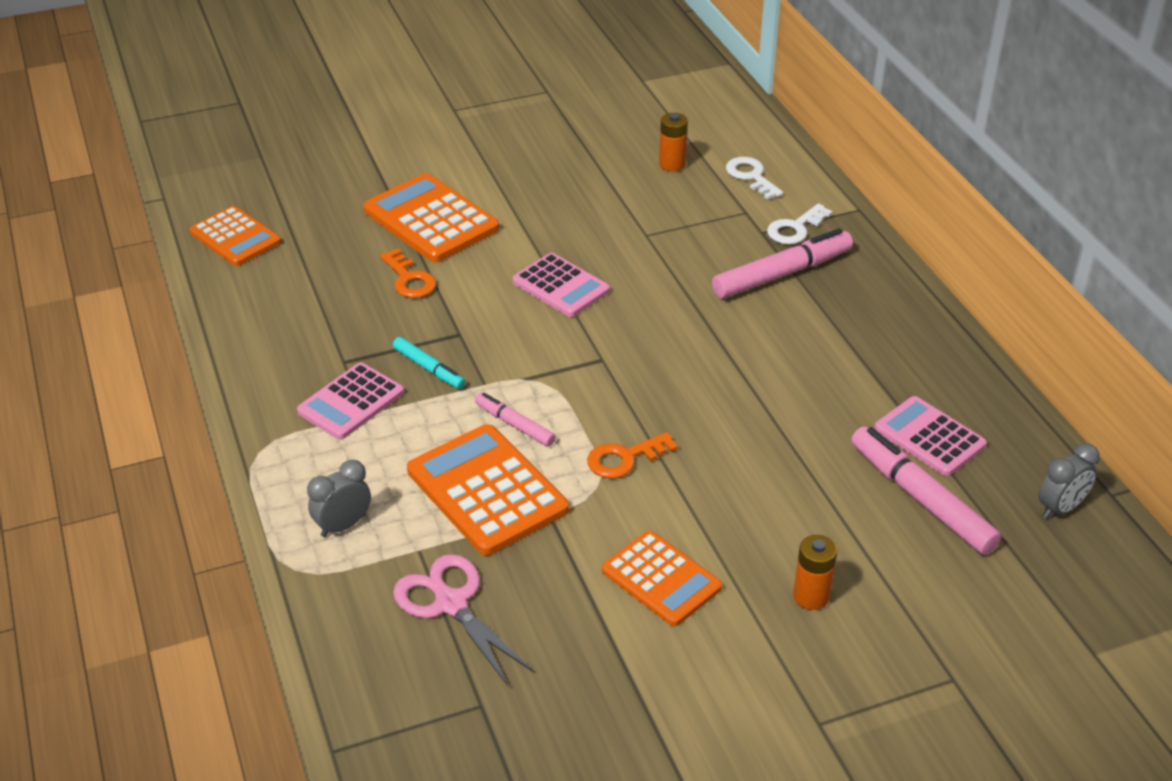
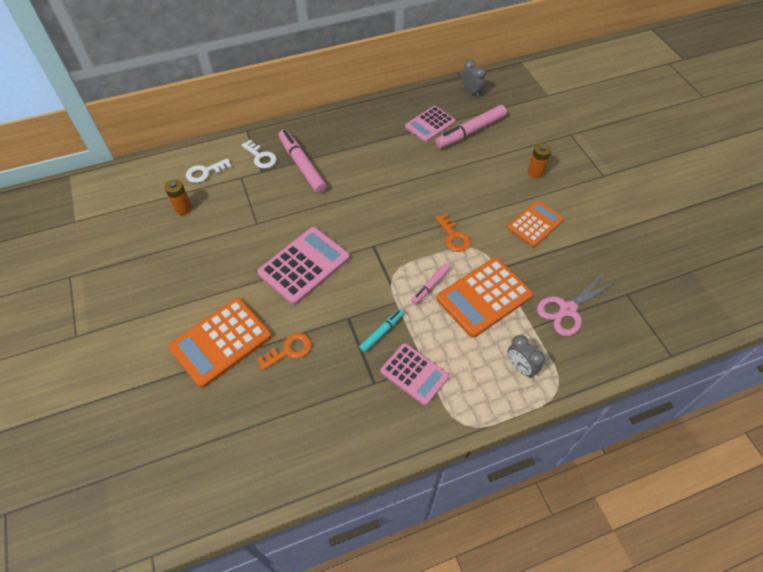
camera: 90 degrees left, 15 degrees up
(235, 237) = (222, 480): orange calculator -> none
(561, 286) = (304, 265): pink calculator -> pink calculator, size x1.51

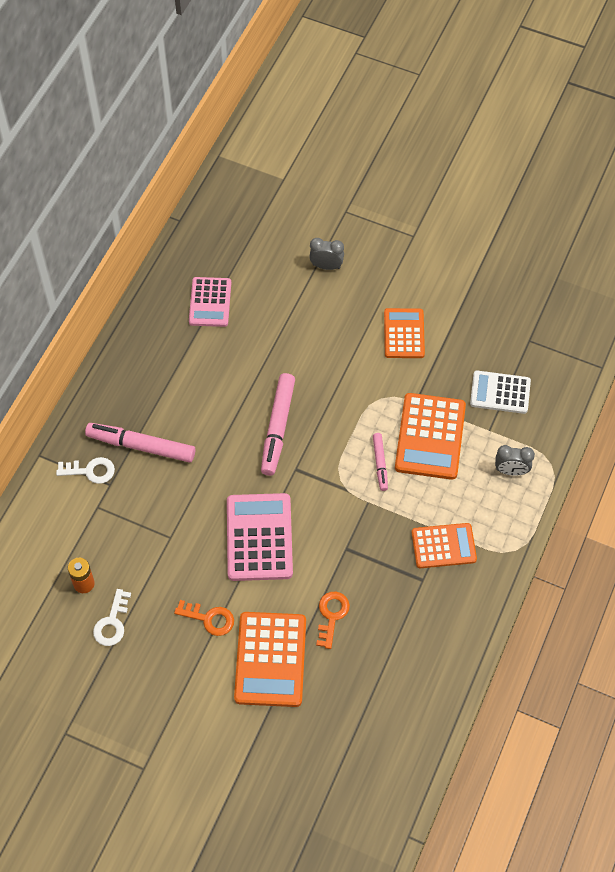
camera: 45 degrees left, 5 degrees up
(205, 172) = (56, 532): white key -> white key (112, 623)
(382, 332) = (385, 536): turquoise marker -> none
(414, 374) = (443, 546): pink calculator -> orange calculator
(453, 236) = (351, 402): orange key -> orange key (209, 618)
(470, 132) = (255, 280): pink marker -> pink marker (277, 428)
(471, 92) = (208, 232): grey clock -> grey clock (326, 266)
(535, 172) = (355, 279): orange battery -> none
(567, 310) = (500, 392): pink scissors -> white calculator

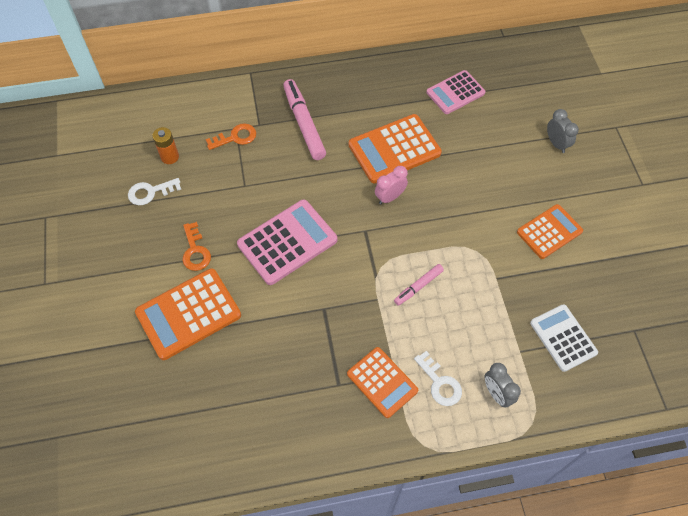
camera: 55 degrees right, 0 degrees up
(90, 471) = (261, 107): white key -> white key (440, 383)
(277, 428) = (390, 197): pink marker -> pink clock
(331, 615) = (256, 335): orange key -> orange key (235, 137)
(430, 437) = (474, 309): orange calculator -> orange calculator (394, 149)

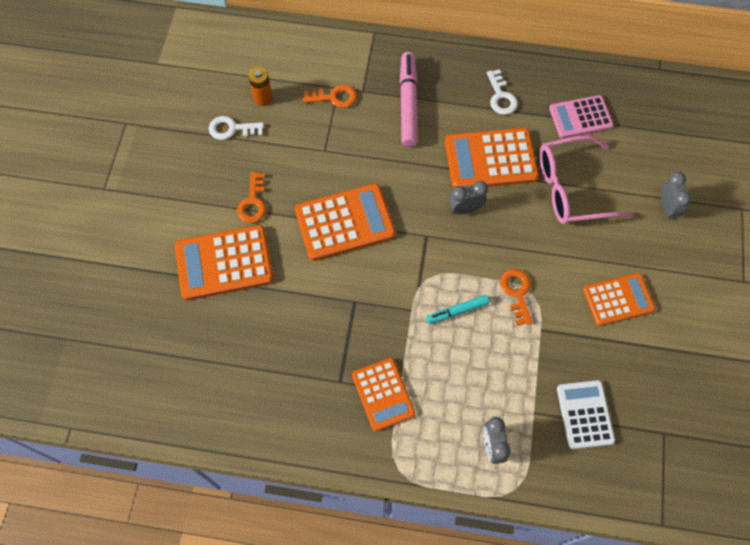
camera: 20 degrees right, 5 degrees up
(287, 242) = (345, 222): pink calculator -> orange calculator
(390, 197) = (465, 209): pink clock -> grey clock
(418, 286) = (457, 311): pink marker -> turquoise marker
(440, 383) = (439, 415): white key -> white key (501, 97)
(463, 254) = (517, 293): none -> orange key
(473, 152) = (572, 188): none -> pink glasses

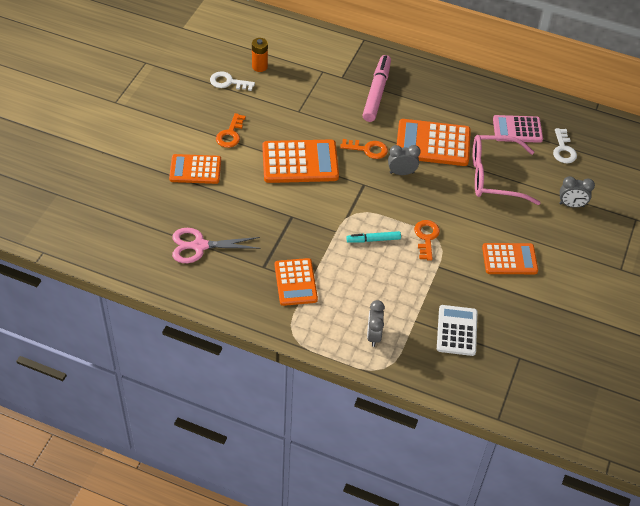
camera: 10 degrees right, 15 degrees down
(224, 263) = (195, 169): orange calculator -> orange calculator, size x0.66
(257, 371) = (199, 246): none -> pink scissors
(334, 97) = (317, 77): orange key -> orange key (367, 149)
(501, 97) = (455, 103): white key -> white key (563, 149)
(667, 207) = (571, 205): grey clock -> grey clock turned 90 degrees clockwise

